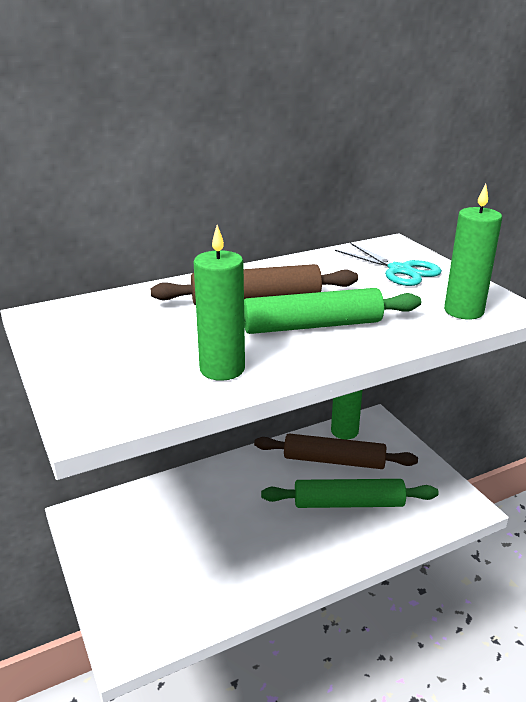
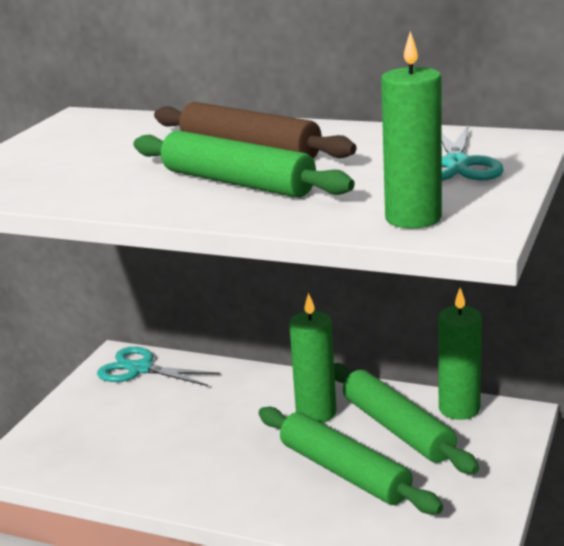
camera: 50 degrees right, 5 degrees down
(113, 515) = (140, 369): none -> turquoise scissors
(222, 369) = (94, 188): green candle -> green candle (316, 413)
(334, 461) = (397, 429): brown rolling pin -> green rolling pin

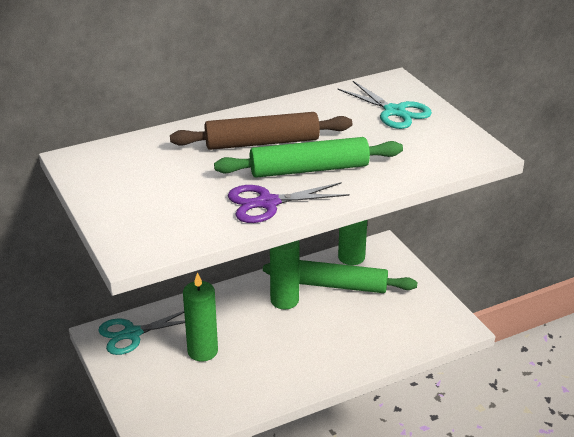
camera: 50 degrees left, 10 degrees up
(133, 194) = (267, 203): none -> purple scissors
(344, 472) = (349, 324): green rolling pin -> none
(413, 218) = (442, 155): green candle -> green candle (202, 351)

